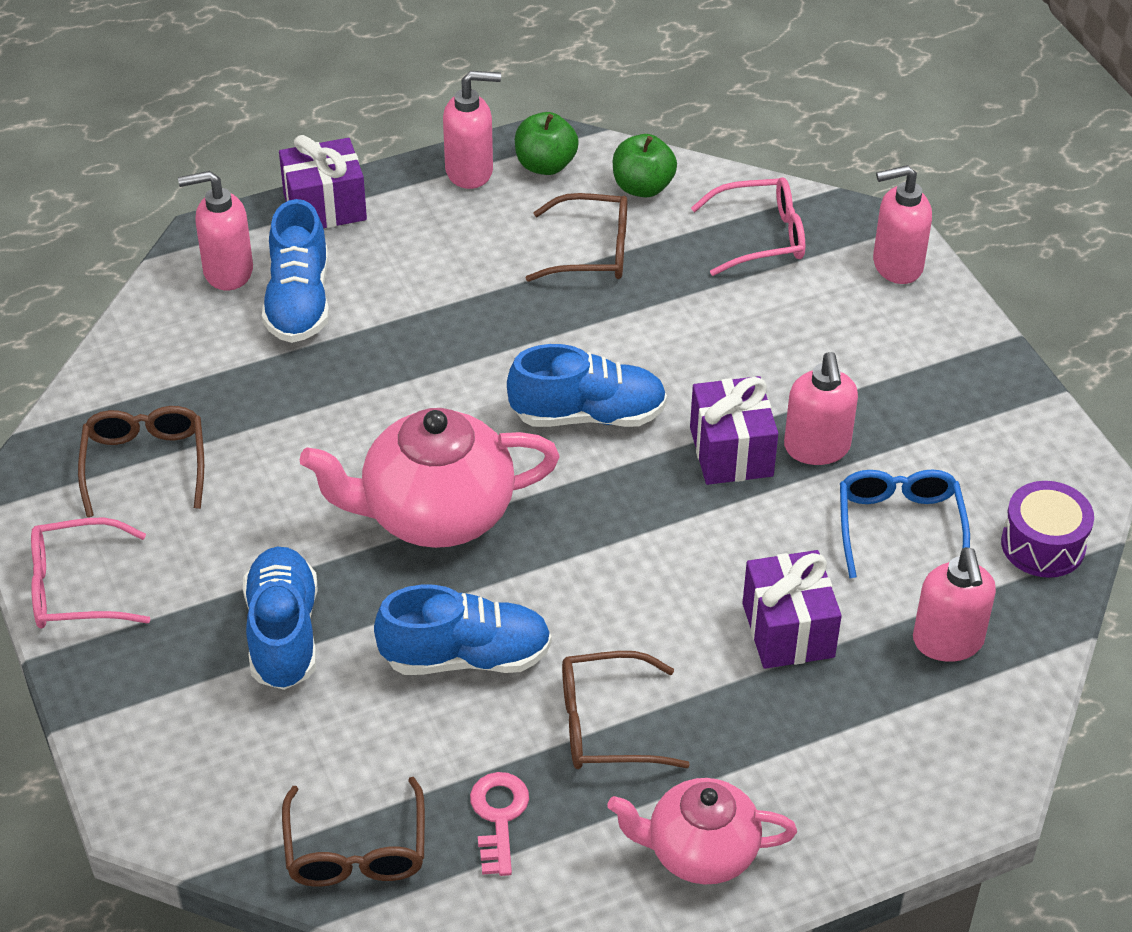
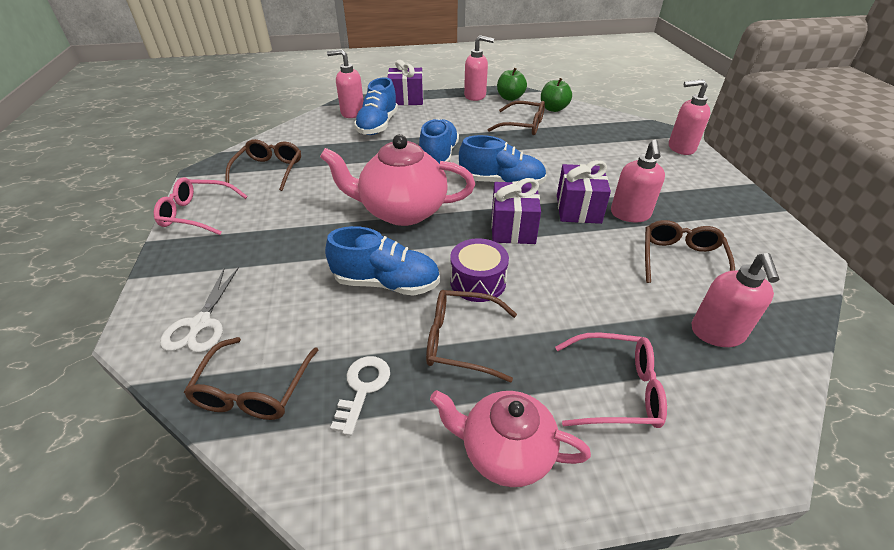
camera: 15 degrees right, 5 degrees down
(222, 778) = (200, 324): none -> white scissors
(283, 634) = (288, 252): blue shoe -> blue shoe (438, 156)
(498, 817) = (362, 388): pink key -> white key
(761, 237) = (609, 130): pink glasses -> pink glasses (616, 389)
(788, 630) = (600, 305): purple gift -> purple gift (513, 228)
(899, 527) = (681, 260): blue glasses -> brown glasses
(1043, 545) = (783, 286): purple drum -> purple drum (478, 281)

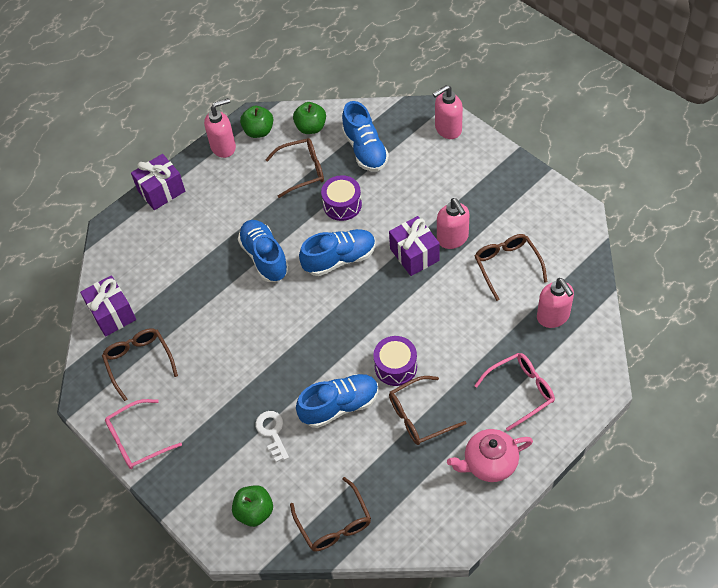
camera: 30 degrees left, 15 degrees up
(200, 324) = (254, 512): white scissors -> green apple
(352, 113) = (130, 243): pink soap dispenser -> none
(362, 388) = (391, 481): white key -> white key (272, 432)
(378, 125) = (173, 247): blue shoe -> blue shoe (365, 150)
(402, 211) = (291, 337): pink teapot -> none
(513, 228) = (383, 304): purple gift -> purple gift (112, 314)
(538, 154) = (342, 205): none -> purple drum

